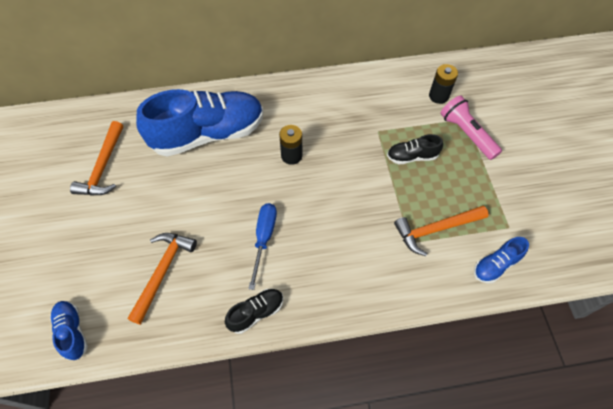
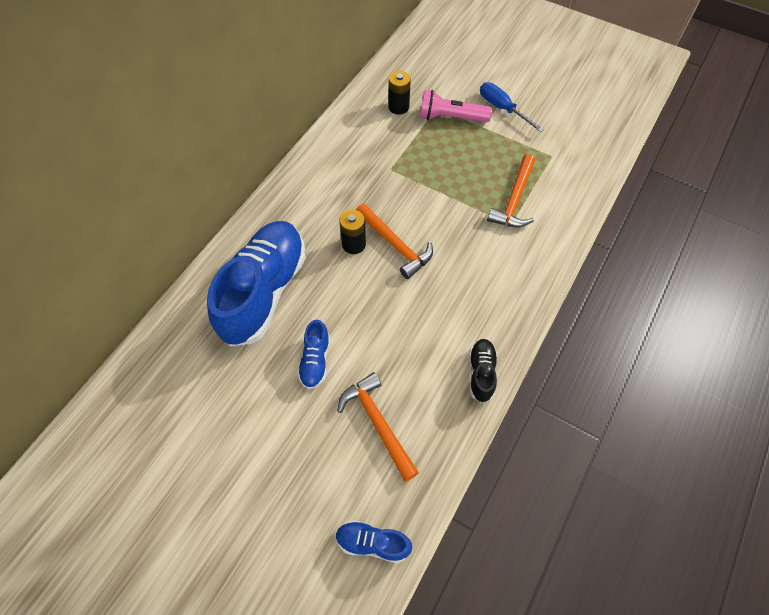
camera: 50 degrees left, 0 degrees up
(103, 167) = (208, 406): orange hammer -> orange hammer (395, 245)
(264, 238) = (416, 321): blue screwdriver -> blue screwdriver (502, 108)
(412, 156) = (437, 165): black shoe -> none
(495, 265) = (574, 187): blue shoe -> blue shoe (315, 361)

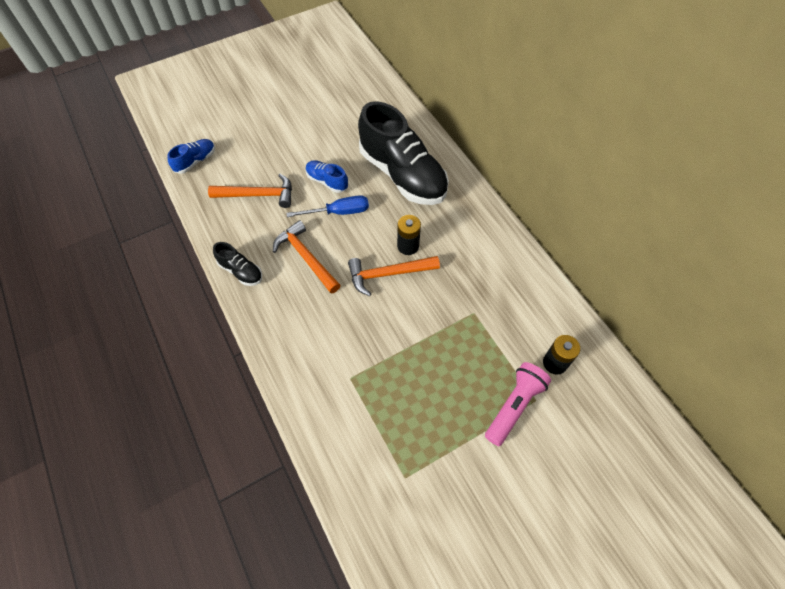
camera: 120 degrees right, 0 degrees up
(264, 292) = (402, 175): blue shoe -> black shoe
(502, 108) = (501, 471): blue screwdriver -> blue screwdriver (339, 212)
(514, 200) = (373, 399): orange hammer -> orange hammer (306, 257)

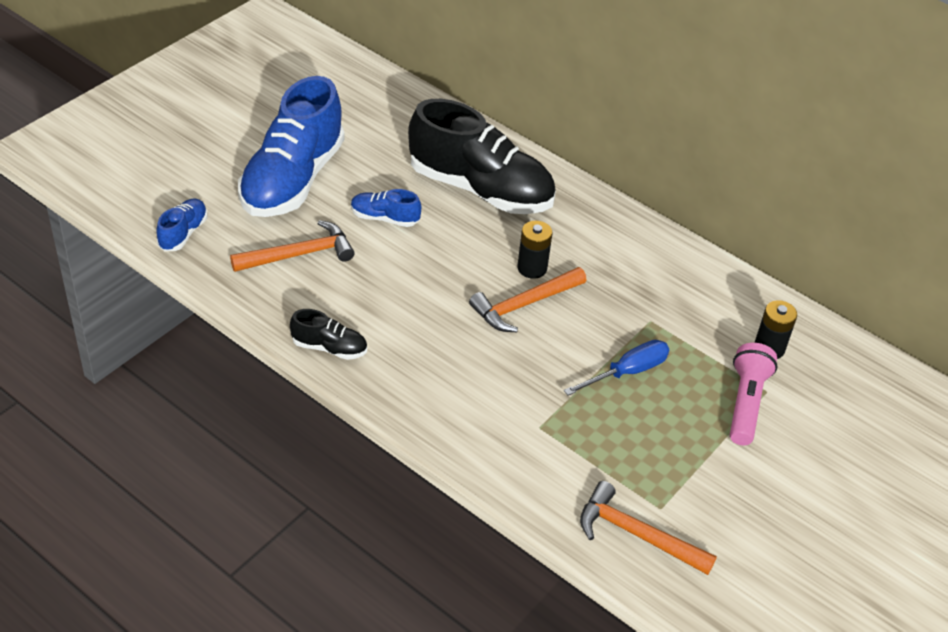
camera: 25 degrees left, 15 degrees down
(282, 138) = (292, 179): none -> blue shoe
(306, 257) = (408, 311): orange hammer -> orange hammer (636, 534)
(339, 212) = (421, 250): blue screwdriver -> blue screwdriver (627, 372)

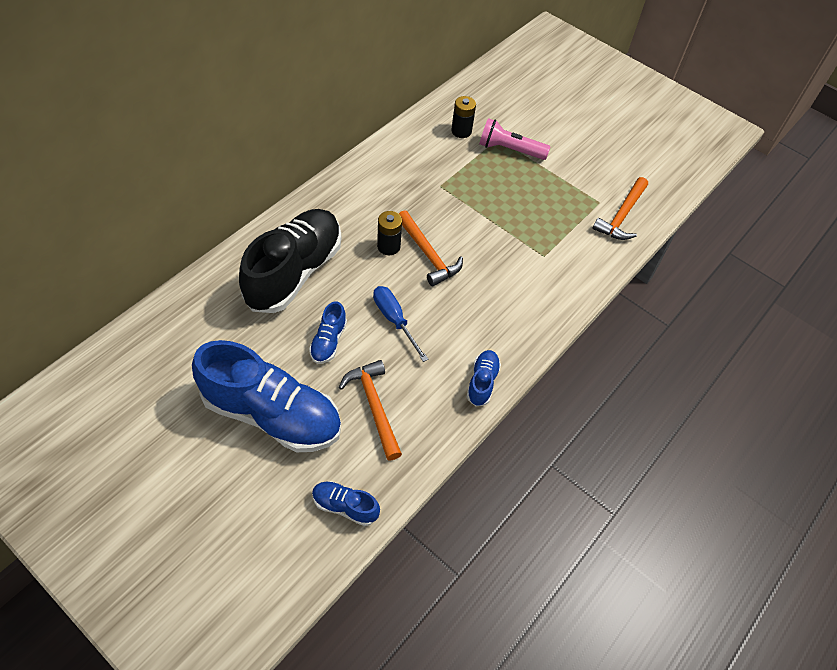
camera: 90 degrees left, 10 degrees up
(329, 348) = (482, 382): black shoe -> blue shoe
(627, 372) = (489, 204): blue screwdriver -> blue screwdriver (394, 320)

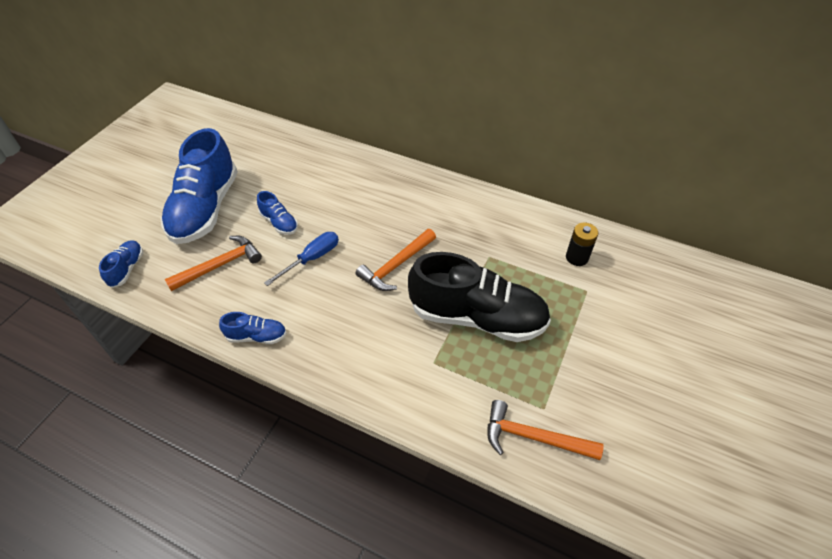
camera: 80 degrees right, 5 degrees down
(294, 272) = (343, 186): black shoe -> black shoe (477, 317)
(328, 341) = (279, 223): blue shoe -> blue shoe turned 135 degrees counterclockwise
(388, 246) = (394, 236): black battery -> none
(509, 150) = (576, 304): pink flashlight -> none

